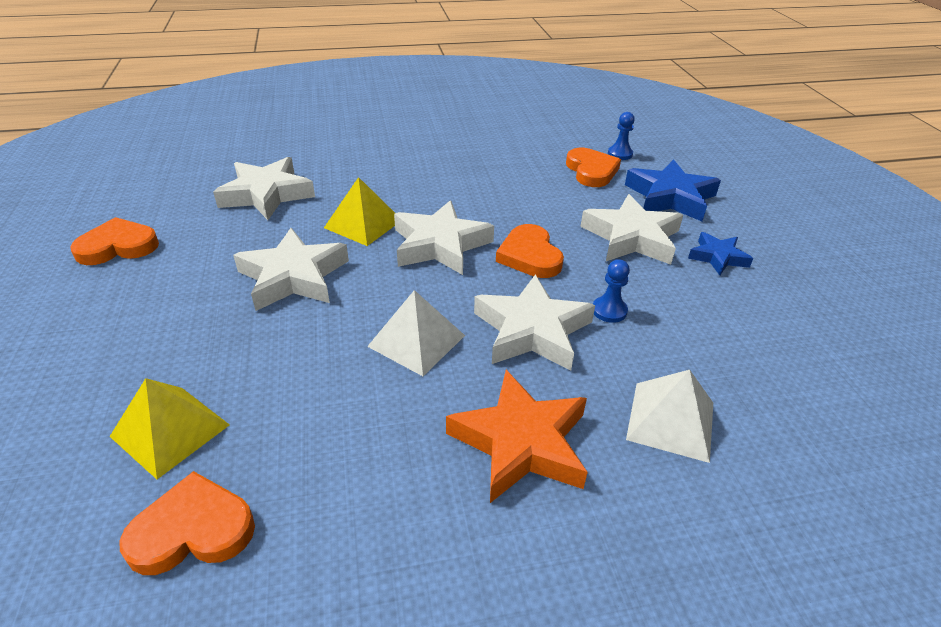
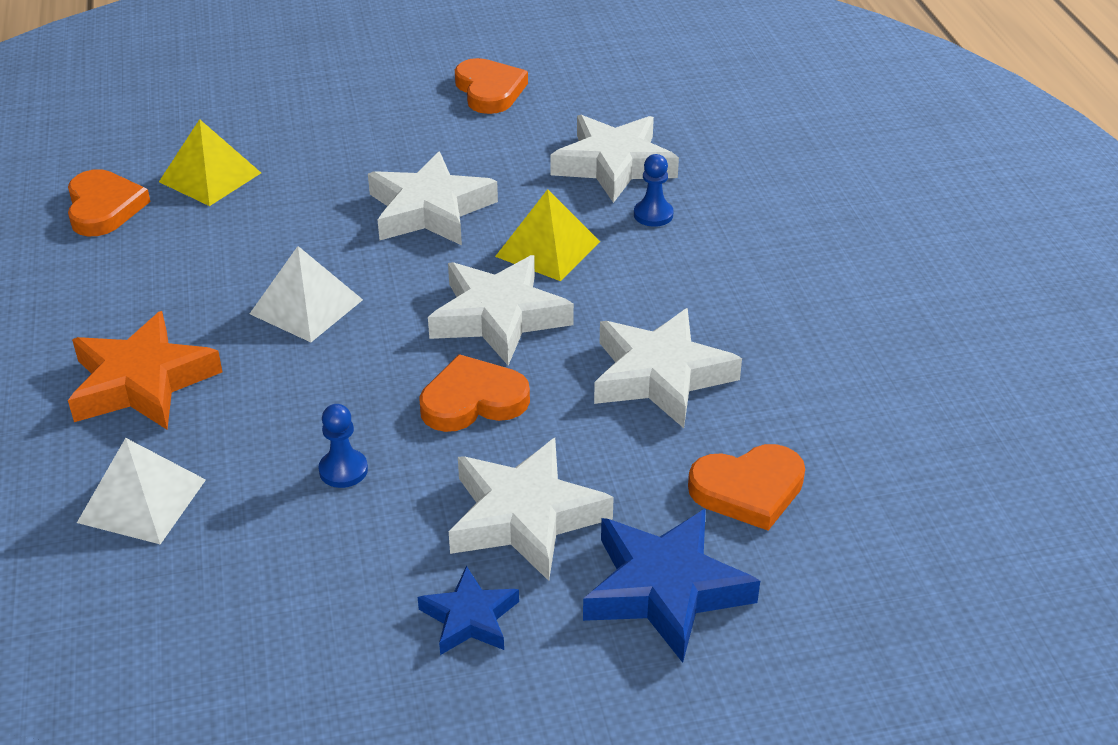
camera: 90 degrees right, 0 degrees up
(532, 330) = (312, 397): white star -> white star (660, 376)
(620, 154) = (831, 539): blue pawn -> blue pawn (653, 215)

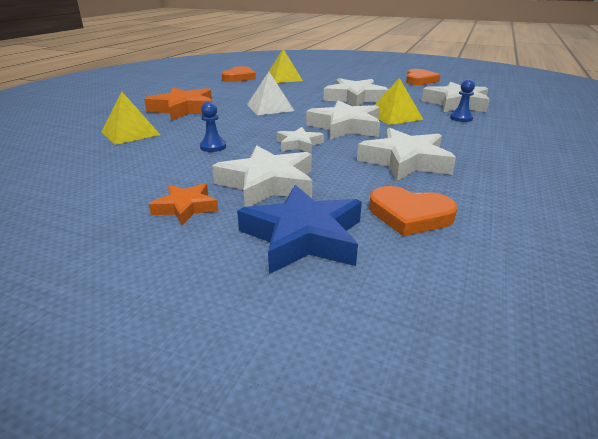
camera: 35 degrees right, 10 degrees down
(142, 501) = (130, 133): white pyramid -> yellow pyramid
(470, 618) = (186, 207): blue star -> orange star
(473, 400) = (299, 144): orange heart -> white star

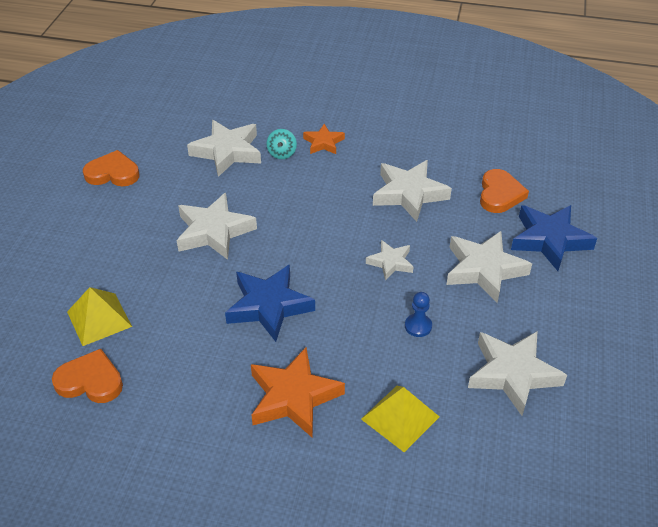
camera: 100 degrees left, 15 degrees up
(186, 207) = (542, 308): orange star -> orange star (323, 143)
(270, 107) = (269, 306): white pyramid -> blue star
(345, 127) = (329, 233): white star -> white star (513, 374)
(394, 116) = (283, 198): yellow pyramid -> none
(461, 118) = (282, 153): blue pawn -> turquoise spinning top

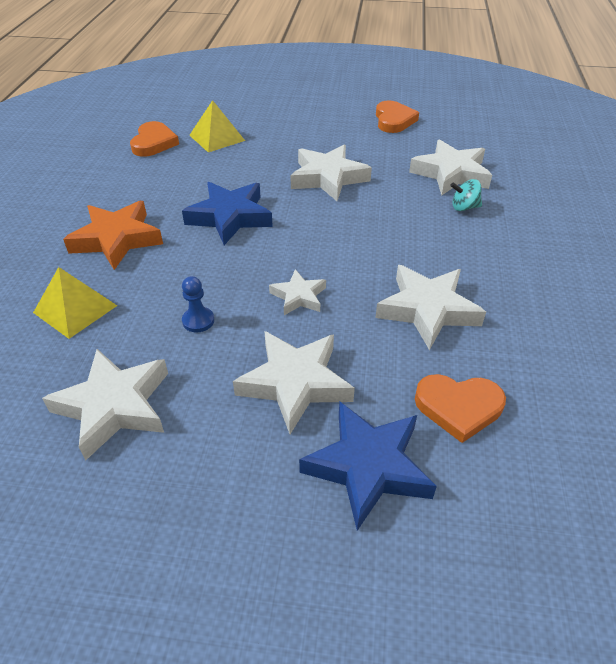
camera: 85 degrees right, 0 degrees up
(323, 143) = (498, 235): orange star -> none

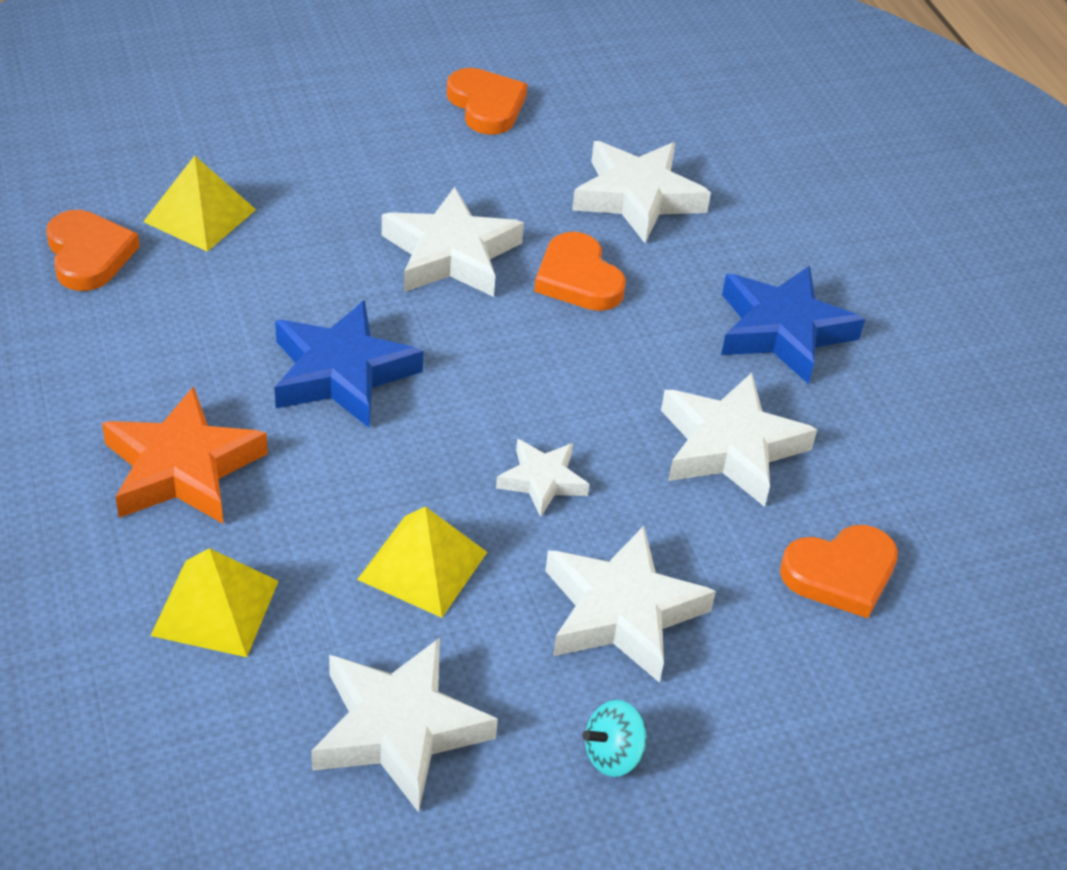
camera: 30 degrees left, 0 degrees up
(198, 321) = (422, 565): blue pawn -> yellow pyramid
(368, 467) = (777, 687): blue star -> blue star (783, 331)
(390, 203) = (578, 279): none -> orange heart
(464, 207) = (689, 257): turquoise spinning top -> turquoise spinning top (613, 755)

